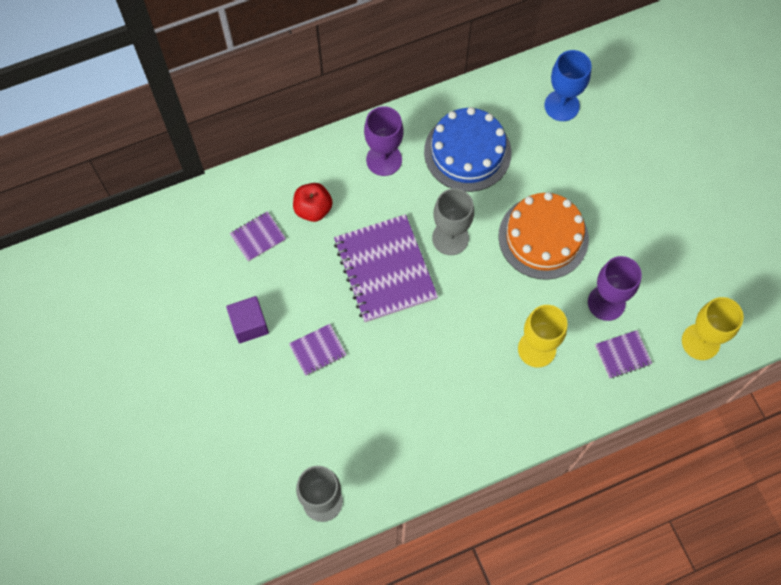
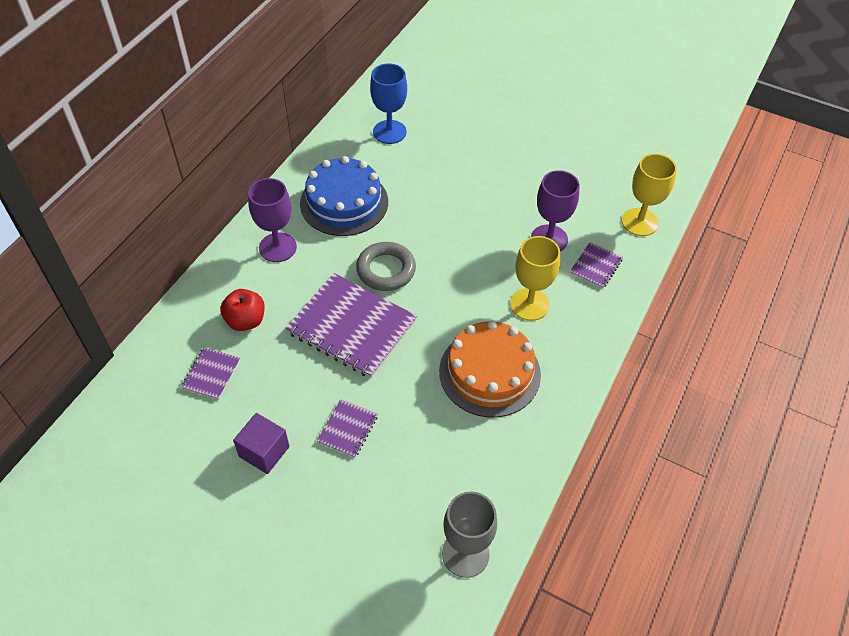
camera: 40 degrees left, 15 degrees down
(450, 238) = (386, 270): grey goblet -> grey ring
(543, 237) = (459, 225): orange cake -> orange cake (489, 372)

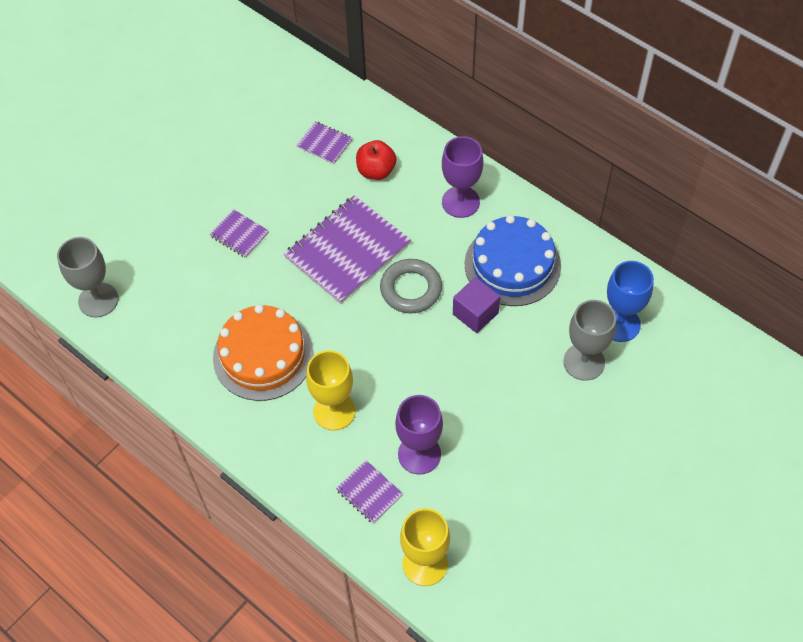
camera: 105 degrees right, 5 degrees up
(264, 451) = (237, 175): purple cube -> purple cube (475, 313)
(431, 149) = (584, 362): none -> grey goblet

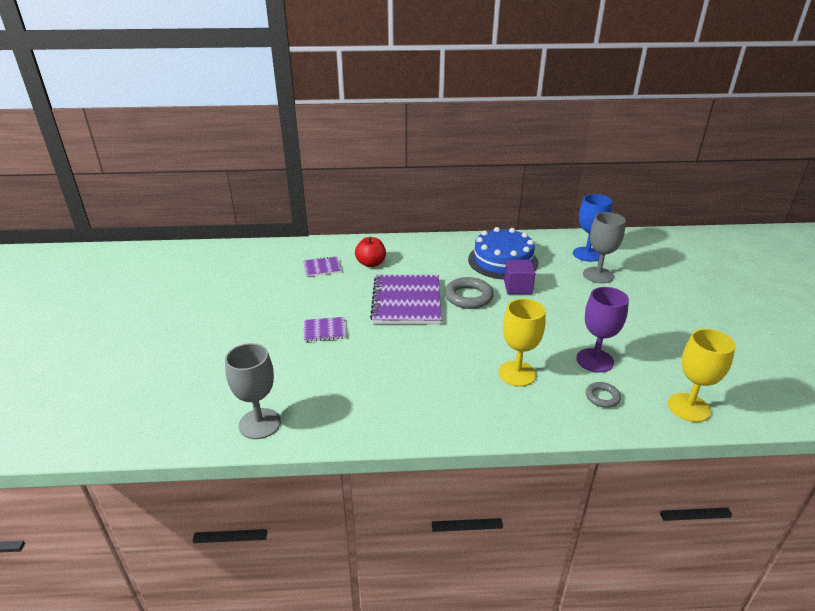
camera: 45 degrees left, 25 degrees down
(263, 355) = (430, 376): orange cake -> none
(369, 492) = (602, 397): purple notebook -> grey ring
(460, 202) = (437, 253): purple goblet -> none

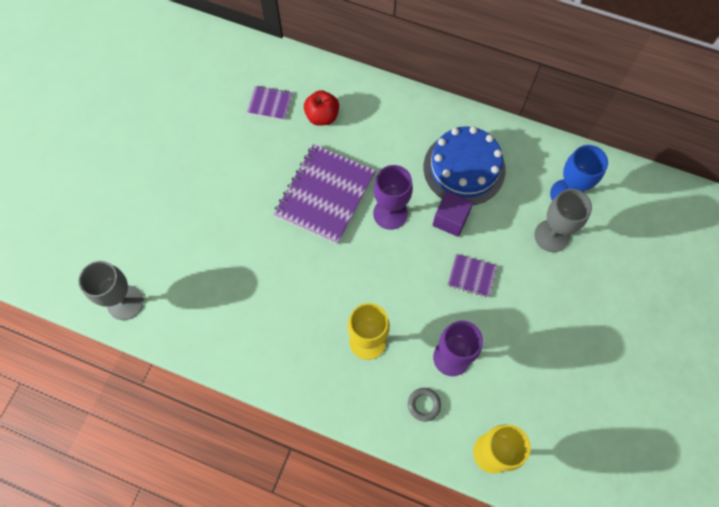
camera: 25 degrees right, 35 degrees up
(324, 330) = (227, 206): purple notebook -> purple notebook (471, 276)
(468, 297) = (390, 213): grey ring -> purple goblet

